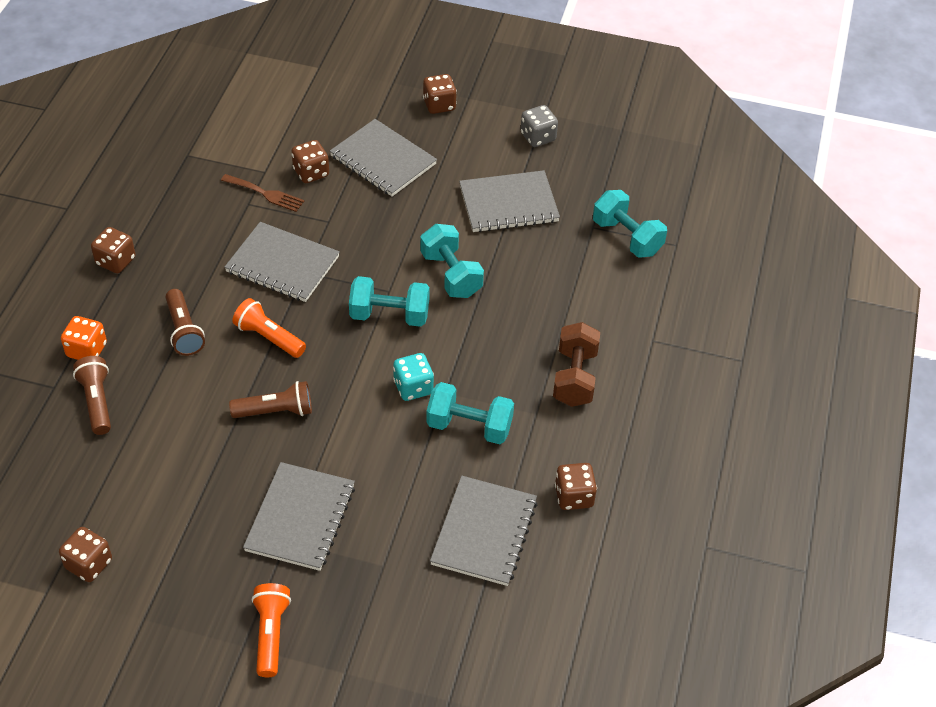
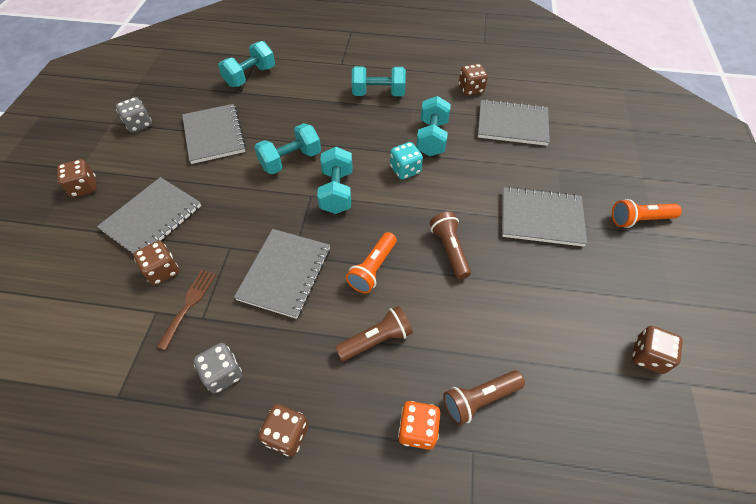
camera: 95 degrees left, 5 degrees up
(185, 219) = (223, 374): none -> grey dice
(574, 377) = (378, 94): brown dumbbell -> turquoise dumbbell

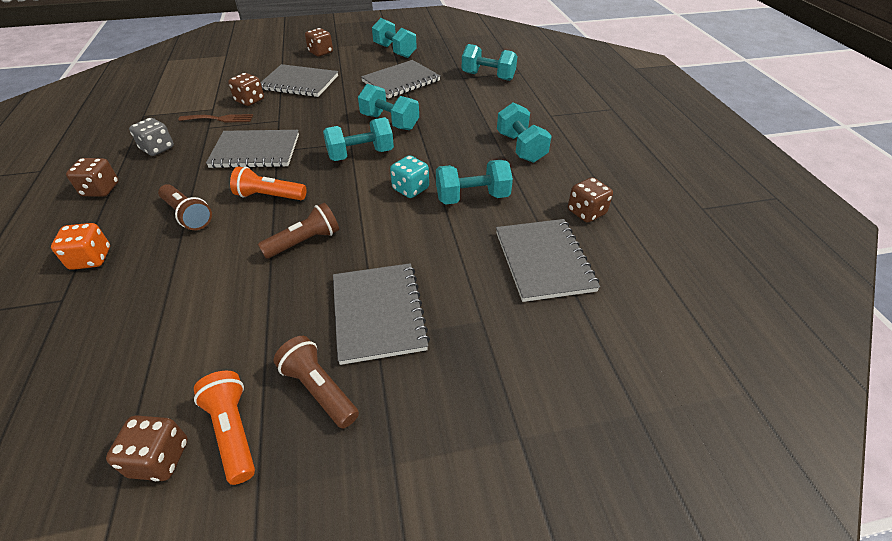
camera: 70 degrees right, 10 degrees down
(139, 124) = (395, 51): grey dice -> turquoise dumbbell
(479, 399) = (116, 295): brown flashlight -> brown flashlight (319, 389)
(639, 220) = (416, 435): orange flashlight -> orange flashlight (233, 431)

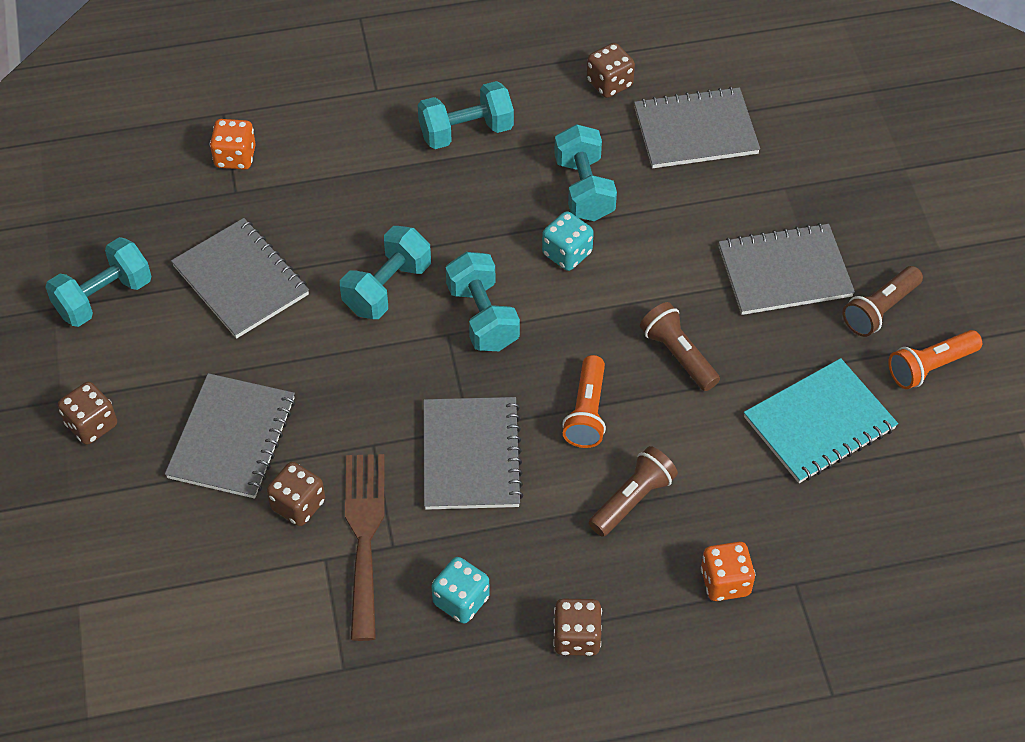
camera: 90 degrees left, 10 degrees up
(158, 149) = (461, 600): grey dice -> turquoise dice
(160, 458) = (963, 414): brown dice -> none
(204, 327) = (819, 423): none -> turquoise notebook
(220, 119) = (364, 535): brown fork -> brown fork, size x1.63
(488, 76) = (235, 157): turquoise dumbbell -> orange dice

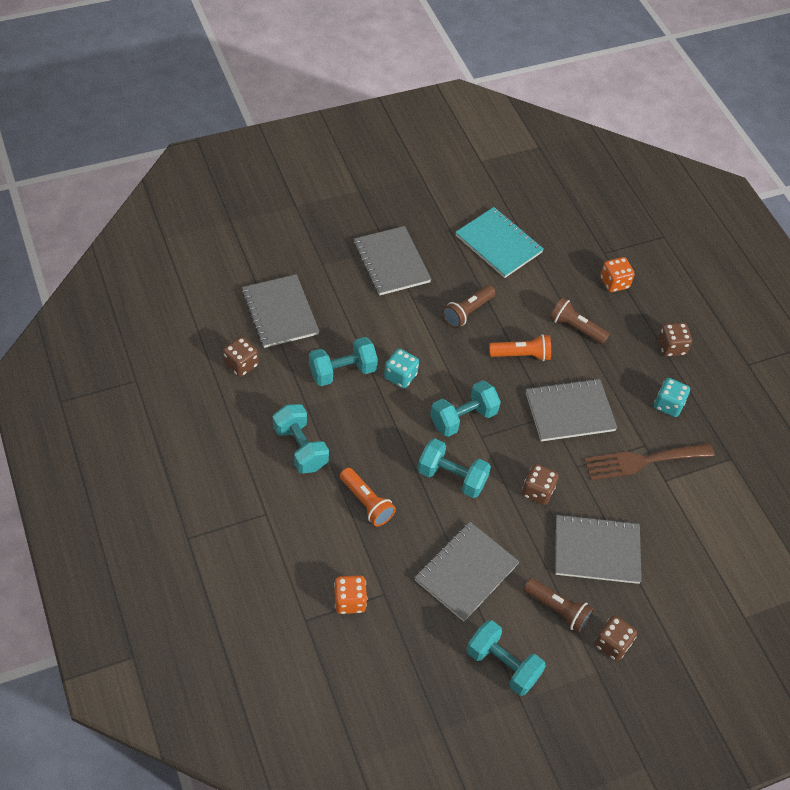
camera: 105 degrees left, 0 degrees up
(298, 505) = (633, 501): brown dice -> brown dice (537, 491)
(880, 310) = (410, 217): brown flashlight -> brown flashlight (557, 609)
(930, 367) = (446, 195): orange flashlight -> orange flashlight (366, 502)

